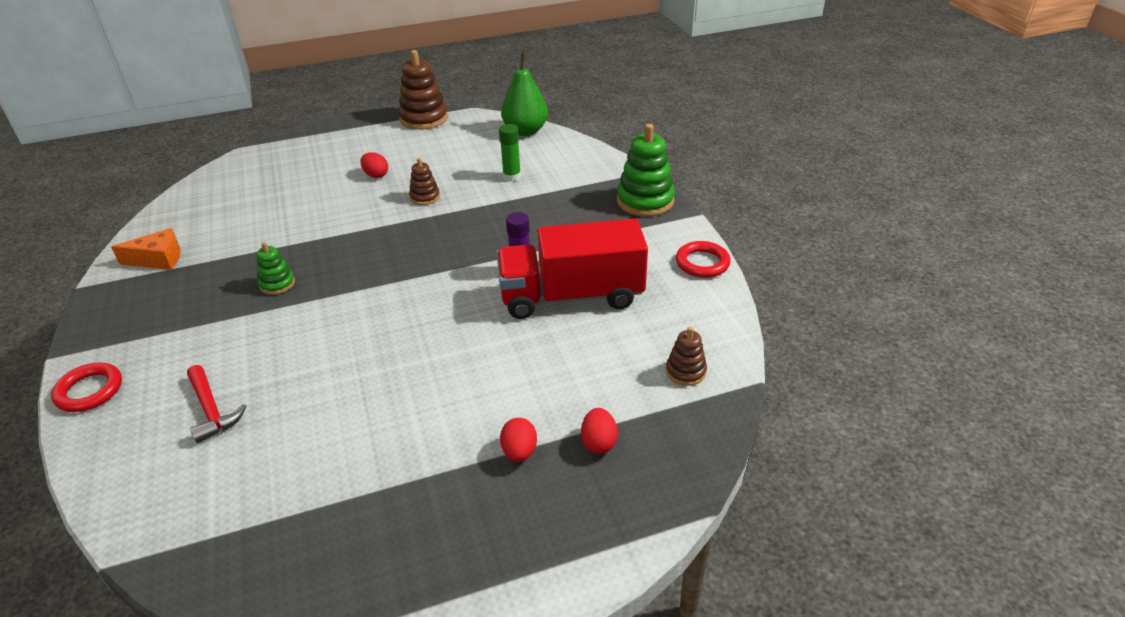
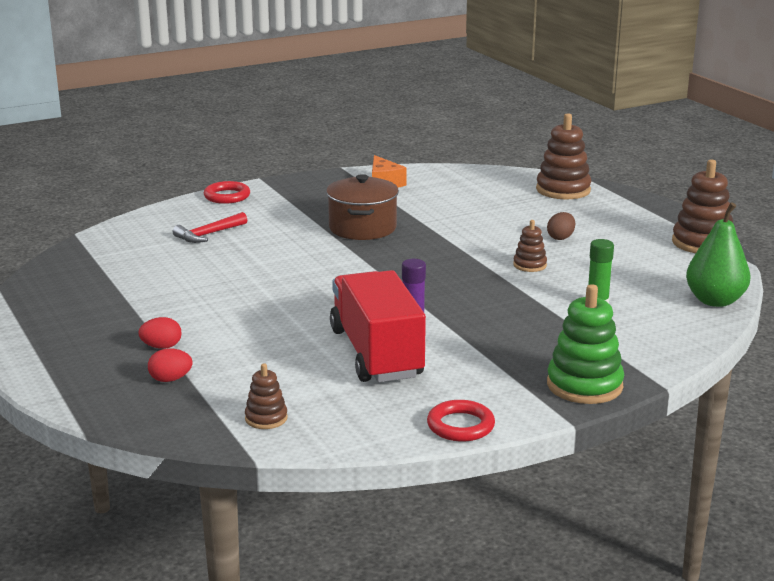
camera: 80 degrees right, 15 degrees down
(269, 159) = (563, 190): none -> brown stacking toy
(277, 284) = (362, 228): green stacking toy -> brown pot
(376, 175) = (560, 238): red egg -> brown egg

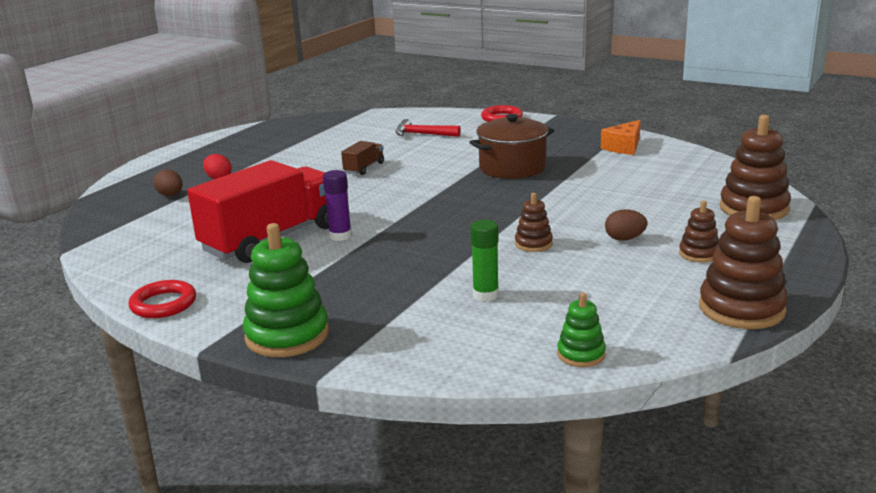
camera: 60 degrees right, 0 degrees up
(170, 379) = (170, 195): red egg -> brown egg
(257, 278) = (364, 168): none -> brown truck
(266, 418) = (130, 237): brown stacking toy -> brown stacking toy (699, 254)
(715, 301) = (581, 354): green pear -> green stacking toy

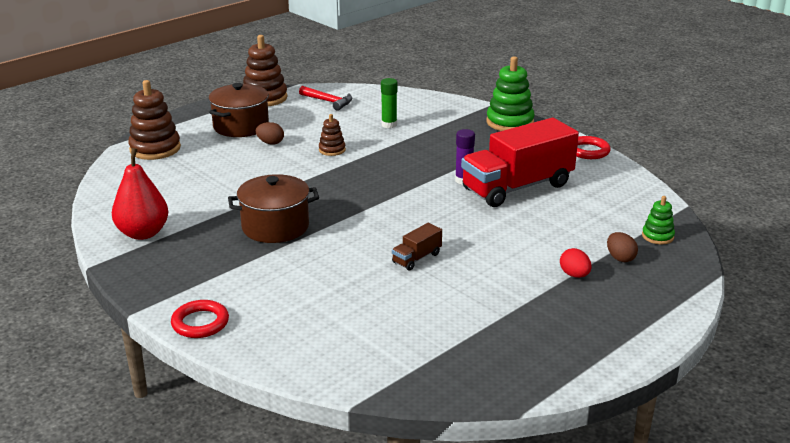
camera: 165 degrees left, 5 degrees up
(422, 134) = (321, 308): red hammer -> red hammer (328, 101)
(581, 354) = (365, 93): green stacking toy -> green stacking toy (657, 236)
(624, 147) = (143, 233): orange cheese -> red pear
(699, 254) = (241, 126): brown stacking toy -> brown pot

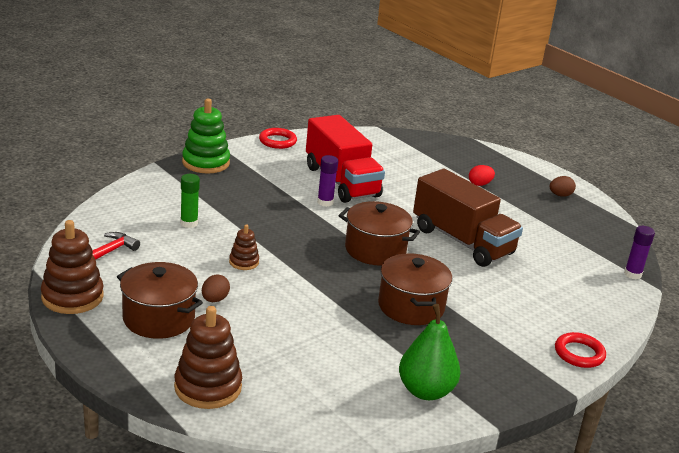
camera: 90 degrees left, 0 degrees up
(143, 233) = (425, 391): red pear -> green pear
(377, 208) = (375, 250): none -> brown pot
(383, 385) = (632, 274): none -> purple glue stick
(416, 258) = (462, 241): brown truck -> brown truck, size x2.37
(620, 258) = (455, 164): brown egg -> brown egg (560, 195)
(657, 236) = (423, 146): green stacking toy -> none

